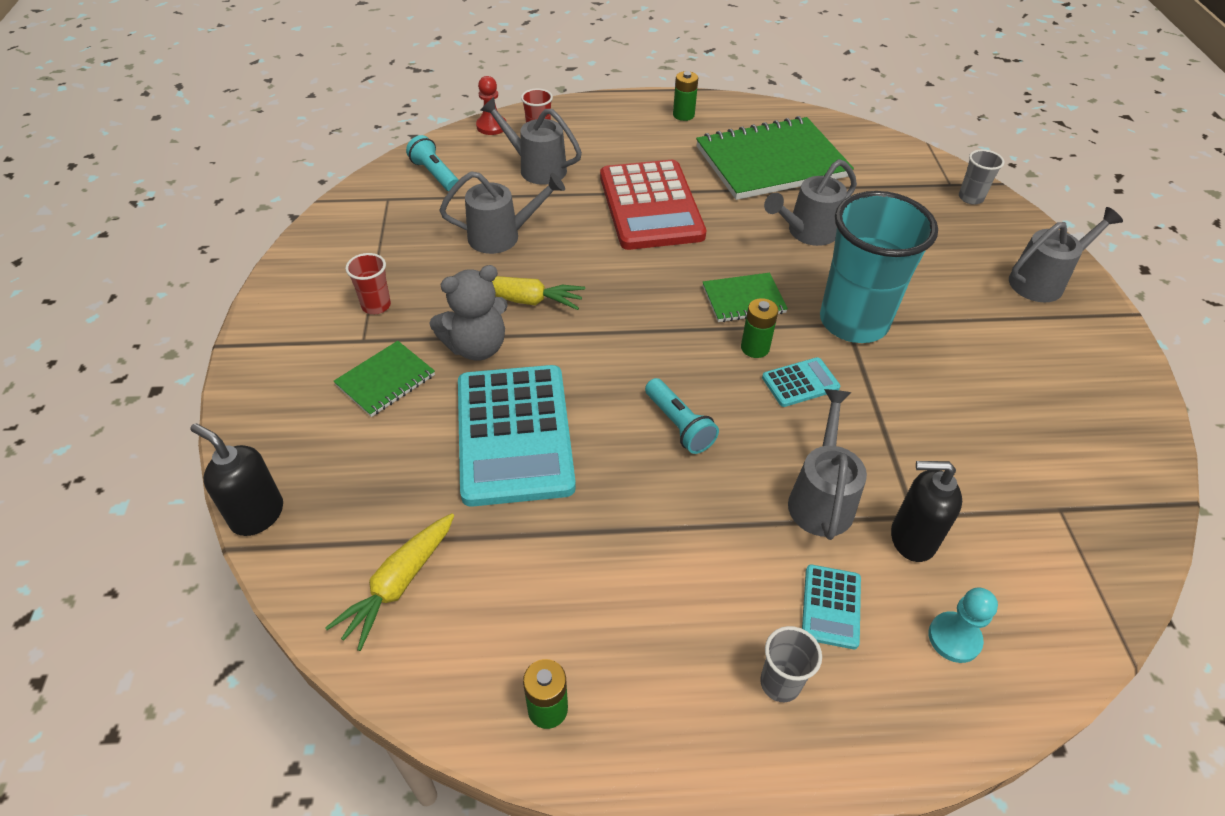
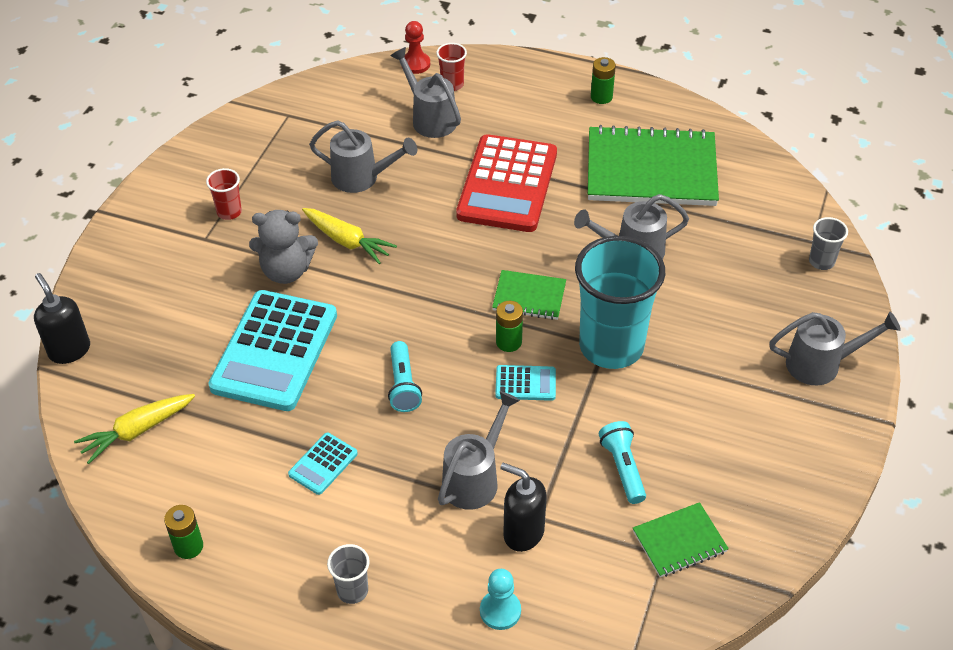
camera: 25 degrees right, 0 degrees up
(386, 380) = (204, 277): green notebook -> green notebook (679, 541)
(435, 174) = (339, 101): turquoise flashlight -> turquoise flashlight (623, 468)
(831, 606) = (425, 556): turquoise calculator -> turquoise calculator (323, 464)

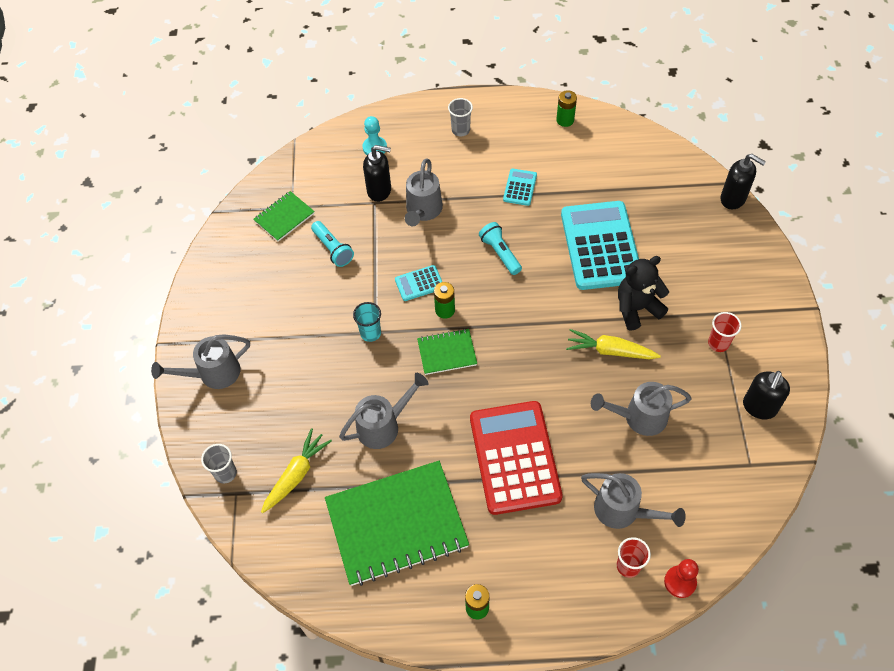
camera: 160 degrees right, 10 degrees up
(137, 431) = (645, 167): yellow carrot -> yellow carrot (296, 475)
(240, 150) = (759, 407): none -> black soap dispenser
(286, 271) = (637, 308): grey teddy bear -> black teddy bear
(611, 346) = (370, 333): turquoise cup -> turquoise cup, size x0.42

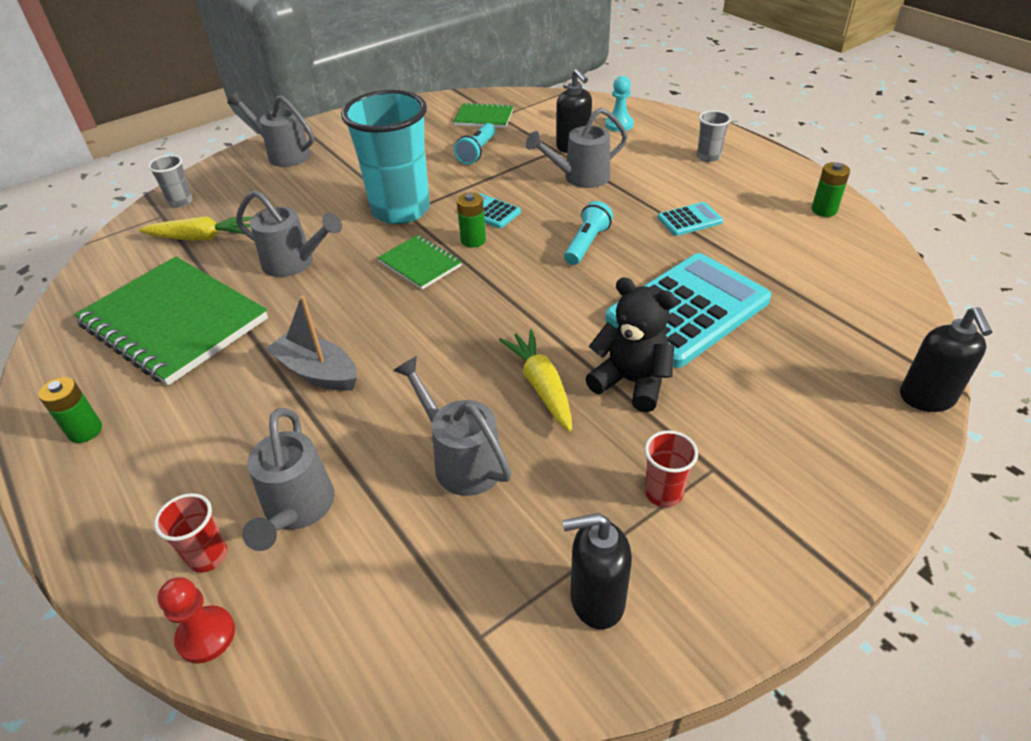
camera: 55 degrees right, 15 degrees down
(370, 333) = (400, 210): turquoise cup -> turquoise cup, size x2.37
(515, 457) = (317, 372): red calculator -> grey boat

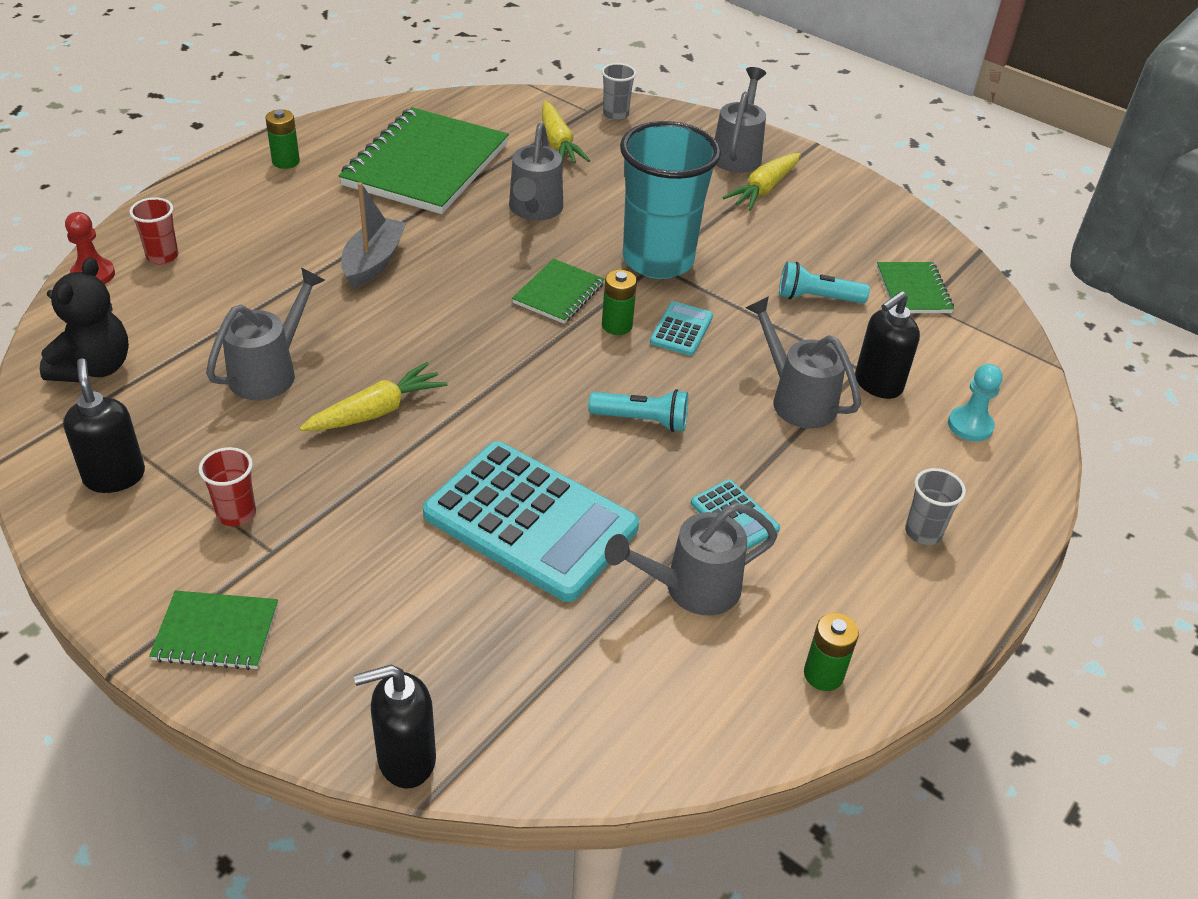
camera: 70 degrees right, 0 degrees up
(297, 510) = (208, 289): grey watering can -> grey watering can (691, 588)
(338, 151) = (763, 189): none -> yellow carrot
(631, 382) = (393, 479): black teddy bear -> black teddy bear (94, 367)
(813, 512) = (216, 633): none -> green notebook

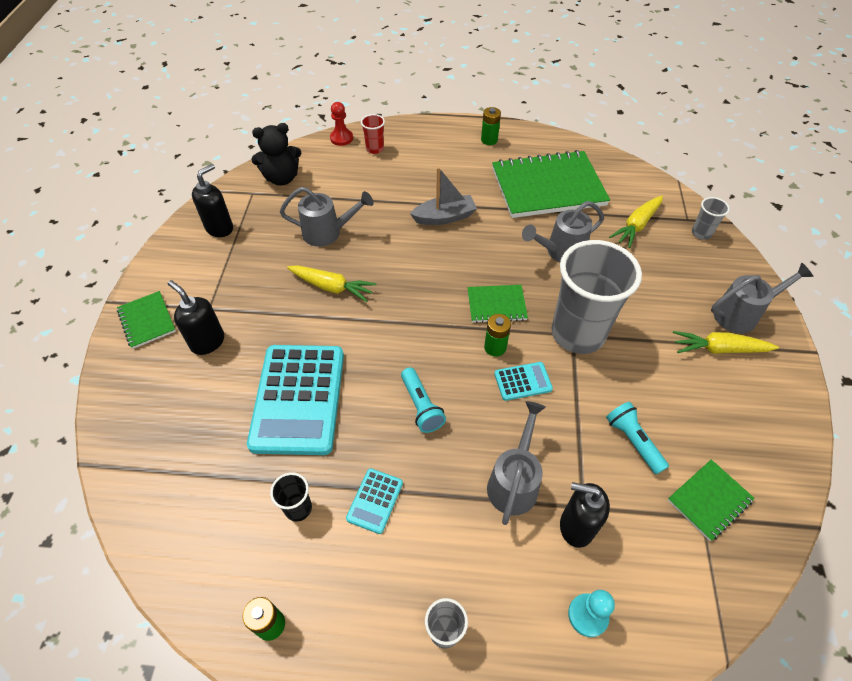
camera: 60 degrees right, 10 degrees up
(236, 513) = (224, 281): red cup -> none
(405, 759) = (105, 440): black soap dispenser -> black soap dispenser (207, 342)
(658, 260) = (577, 334): turquoise cup -> grey cup
(691, 588) = (298, 508): grey watering can -> black cup

